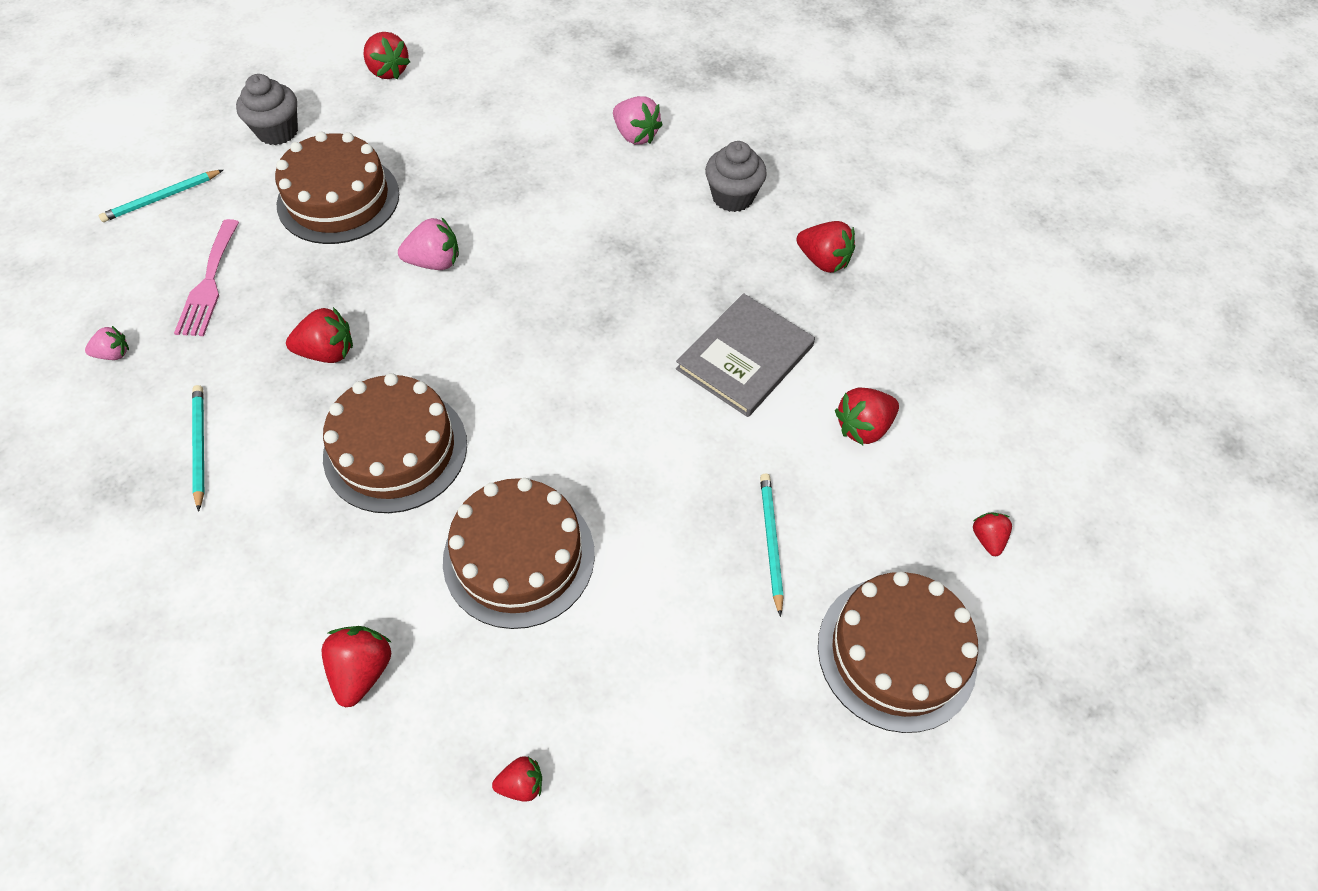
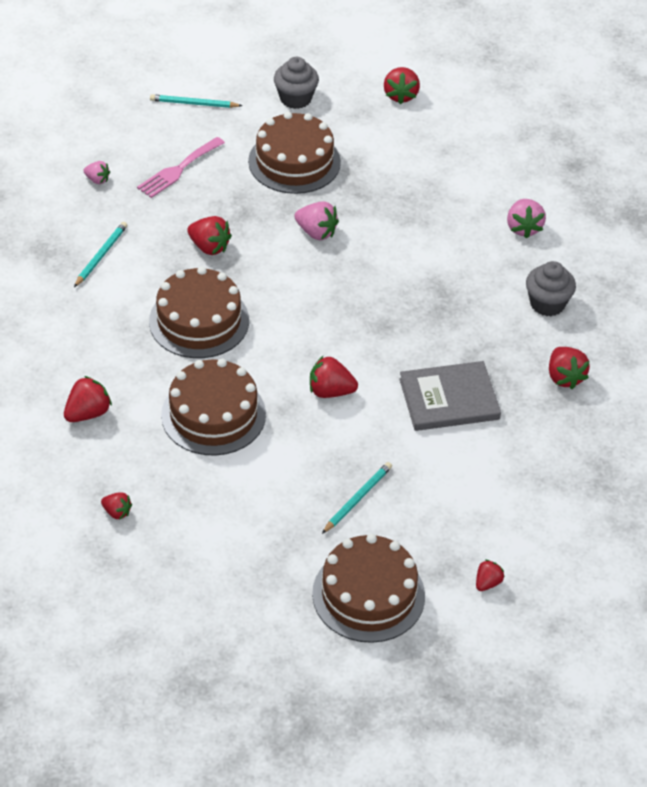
camera: 40 degrees right, 10 degrees down
(863, 427) = (479, 481): red strawberry -> red strawberry (330, 391)

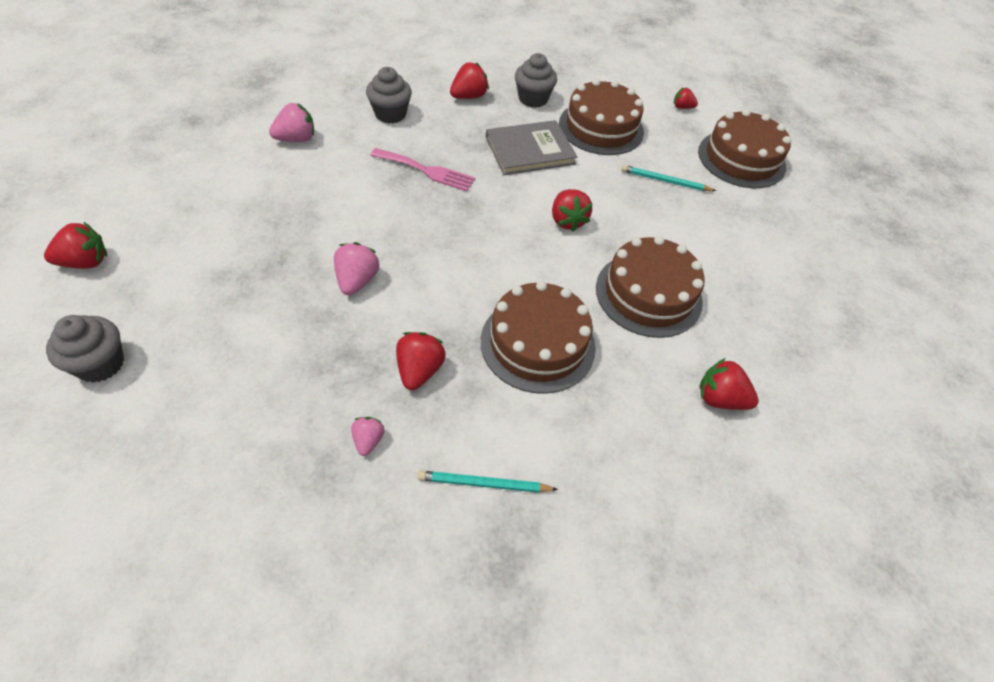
camera: 115 degrees left, 5 degrees up
(97, 180) = (334, 554): pink strawberry -> pink strawberry (368, 440)
(117, 512) = (805, 330): red strawberry -> none
(178, 169) = (283, 453): pink fork -> pink fork (427, 171)
(194, 104) = (124, 486): turquoise pencil -> none
(294, 162) = (237, 331): brown cake -> brown cake (601, 127)
(449, 399) = (530, 150): grey book -> grey book turned 75 degrees counterclockwise
(545, 434) = (533, 99): none -> grey cupcake

